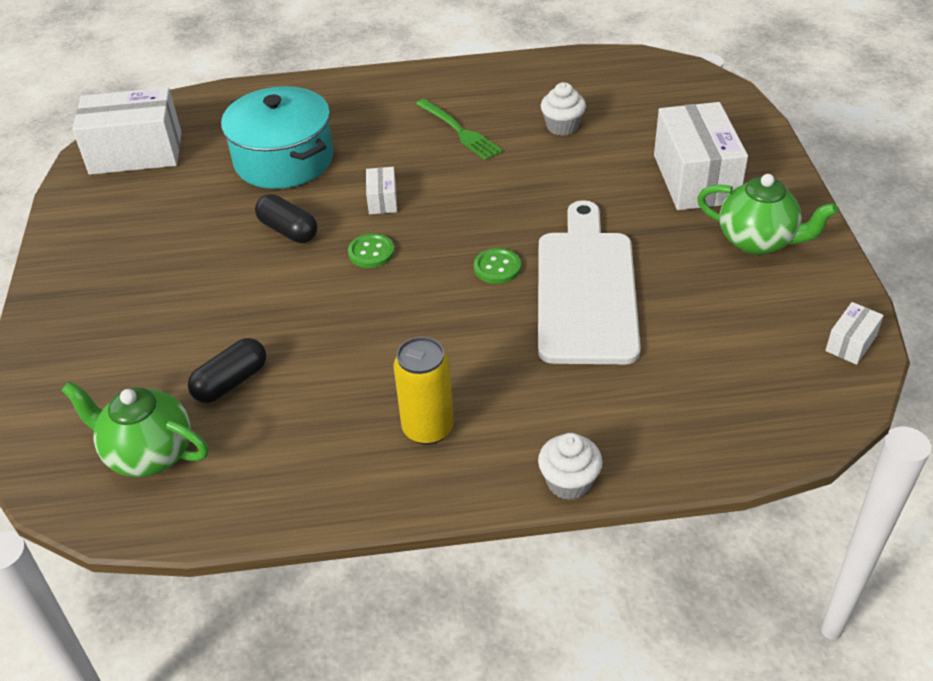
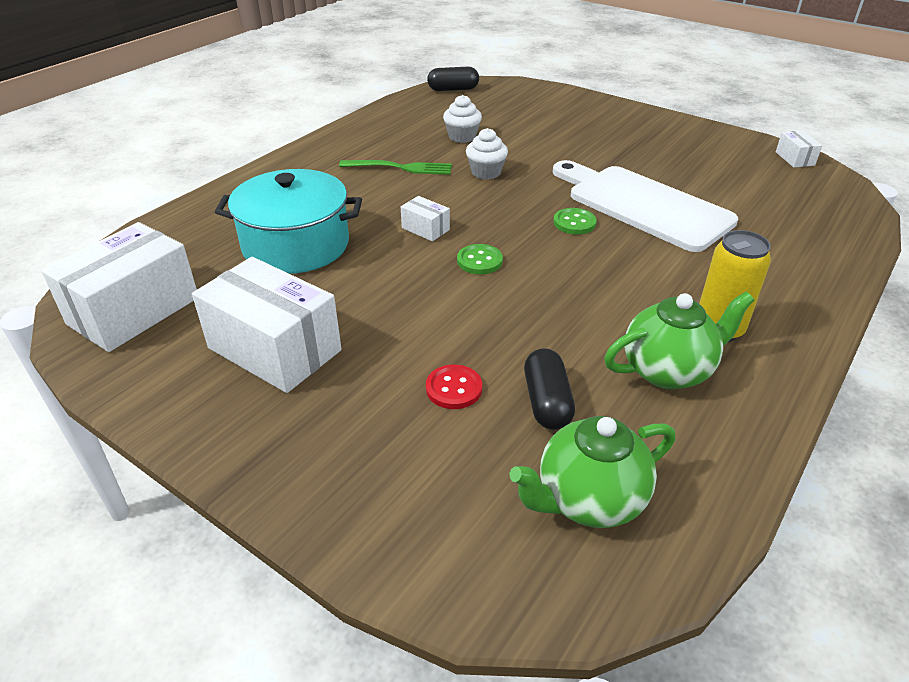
camera: 50 degrees left, 5 degrees down
(200, 331) = (454, 388): none -> red button
(288, 230) = (390, 284): black capsule -> black capsule (453, 89)
(569, 482) = (833, 299): white cupcake -> white cupcake (486, 172)
(695, 179) = (585, 128): white box -> white box (274, 349)
(758, 241) = (670, 139): green teapot -> green teapot (668, 370)

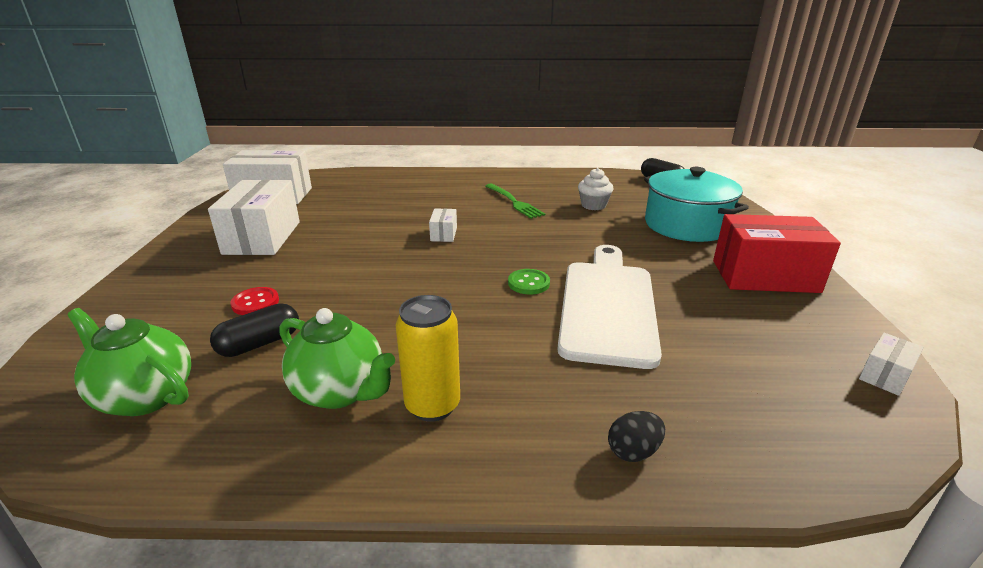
camera: 55 degrees right, 10 degrees down
(296, 245) = (377, 207): turquoise pot -> turquoise pot (686, 225)
(479, 261) = (423, 264): green button -> none
(486, 172) = (554, 228): white cupcake -> none
(658, 133) = (764, 276): none -> red box
(816, 268) = (633, 451): none -> black egg

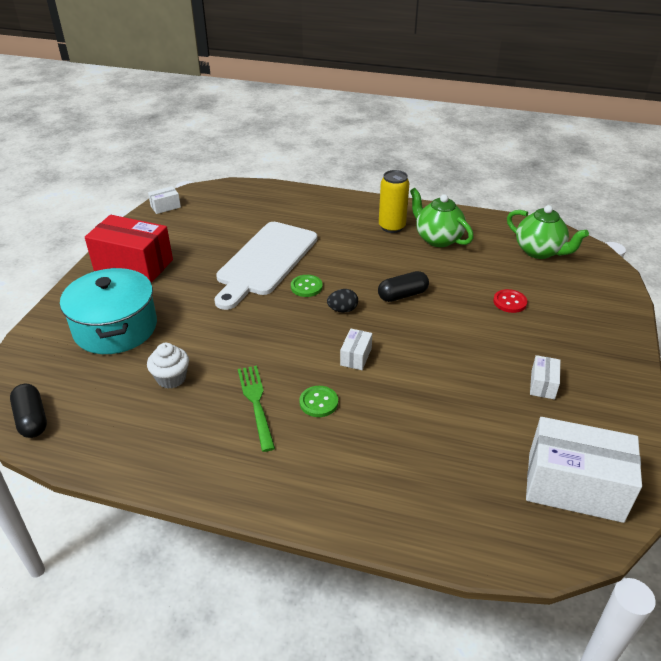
camera: 165 degrees left, 10 degrees up
(260, 343) = (492, 271): black capsule -> black capsule (402, 295)
(262, 237) = (542, 385): white box -> white box, size x0.45
(465, 207) = (318, 402): none -> green button
(633, 451) = (311, 201): black egg -> black egg (342, 310)

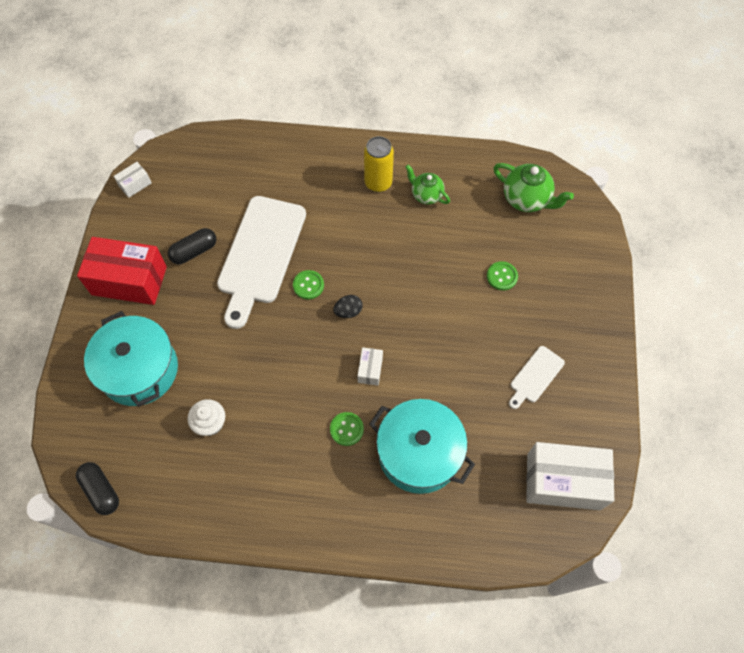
camera: 10 degrees left, 25 degrees up
(256, 403) = (293, 439): green fork -> none
(398, 435) = (419, 453): none -> turquoise pot
(402, 295) = (401, 282): black capsule -> black capsule (194, 251)
(437, 239) = (426, 195): green teapot -> green teapot, size x0.66
(509, 302) = (502, 276): red button -> green button
(542, 385) = (535, 376): white box -> white cutting board

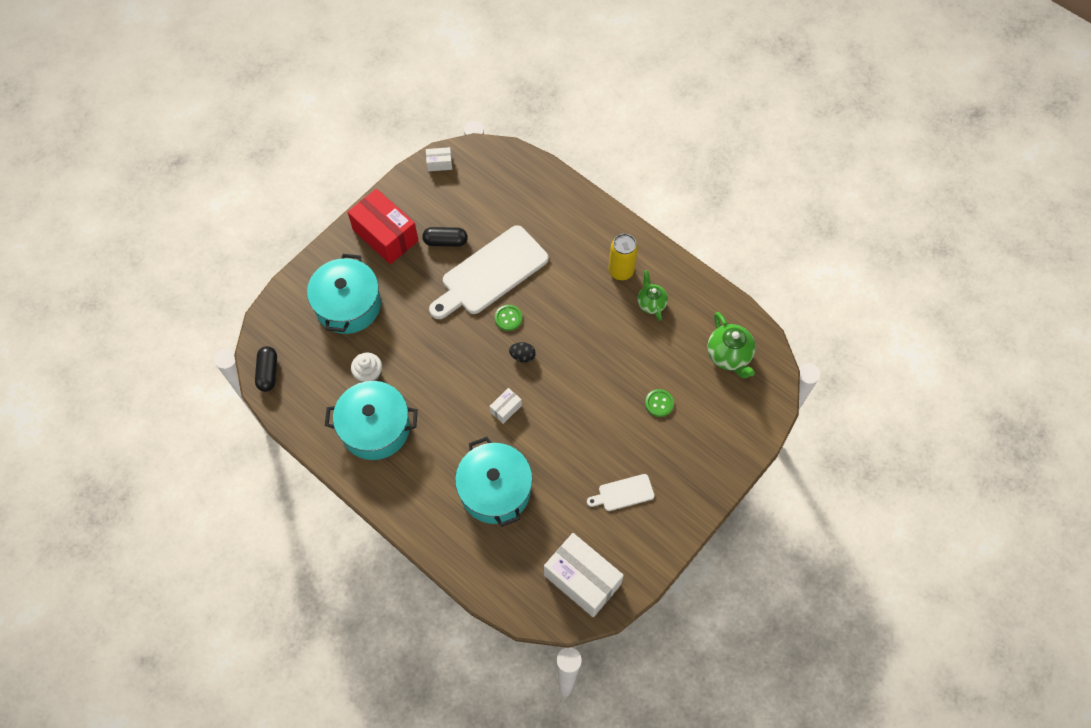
camera: 35 degrees right, 0 degrees up
(256, 472) = (375, 428): none -> turquoise pot
(346, 429) = (457, 439): green button -> none

